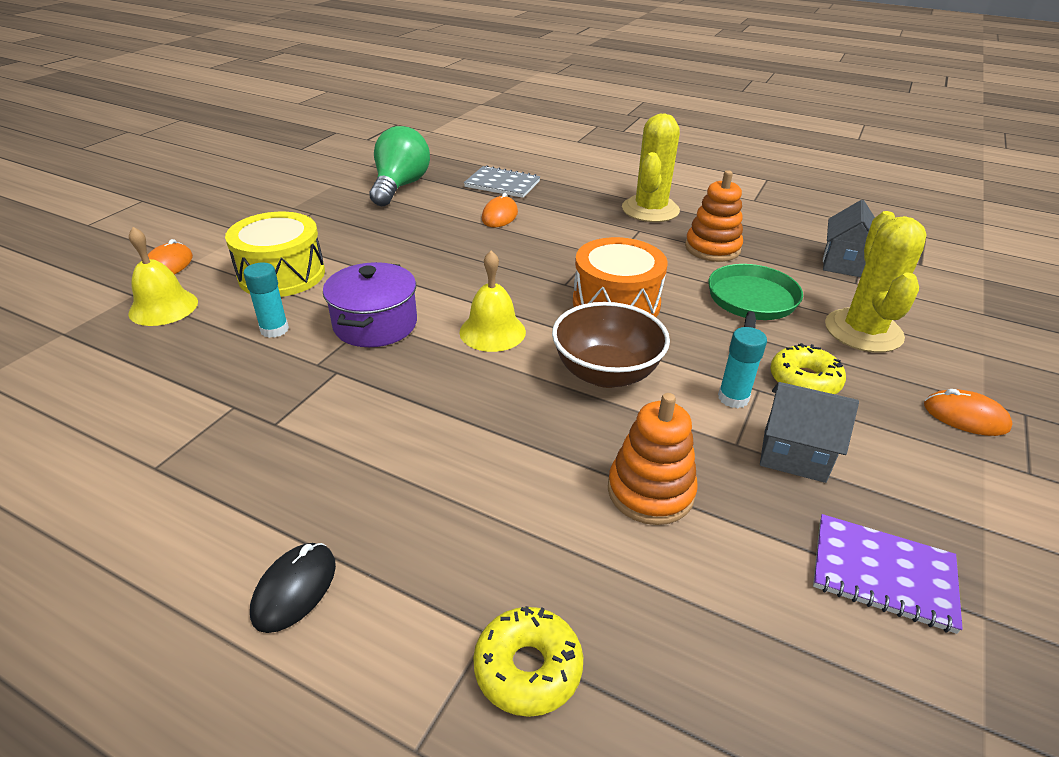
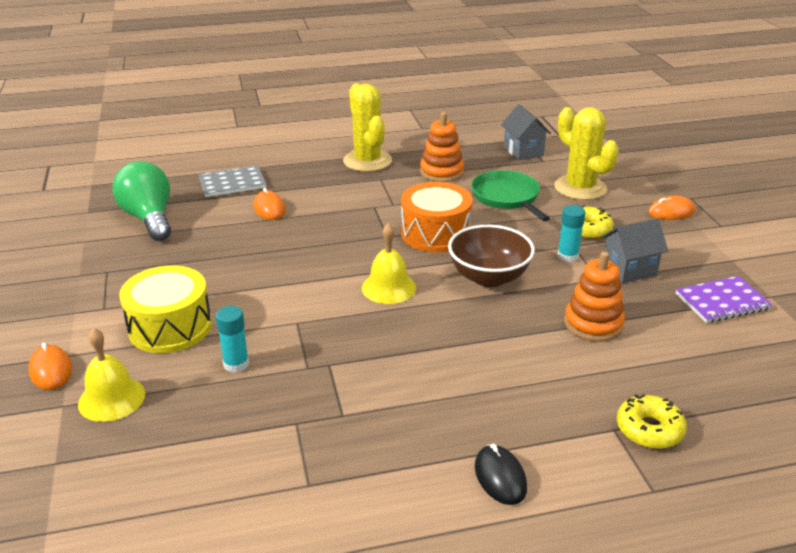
camera: 40 degrees left, 5 degrees down
(375, 324) = (304, 323): purple pot -> none

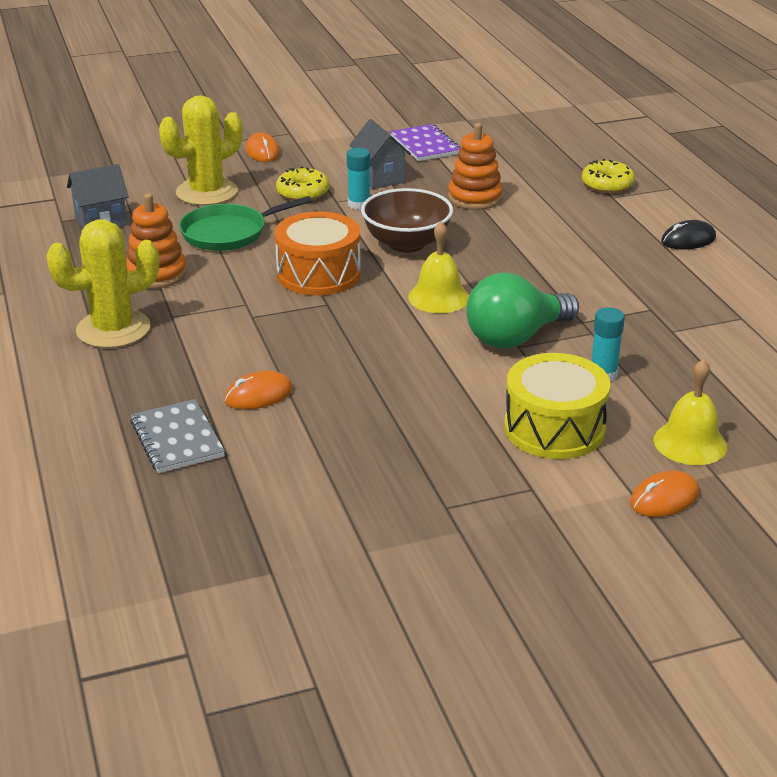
camera: 95 degrees left, 0 degrees up
(149, 218) = (292, 500): green light bulb -> green light bulb (515, 337)

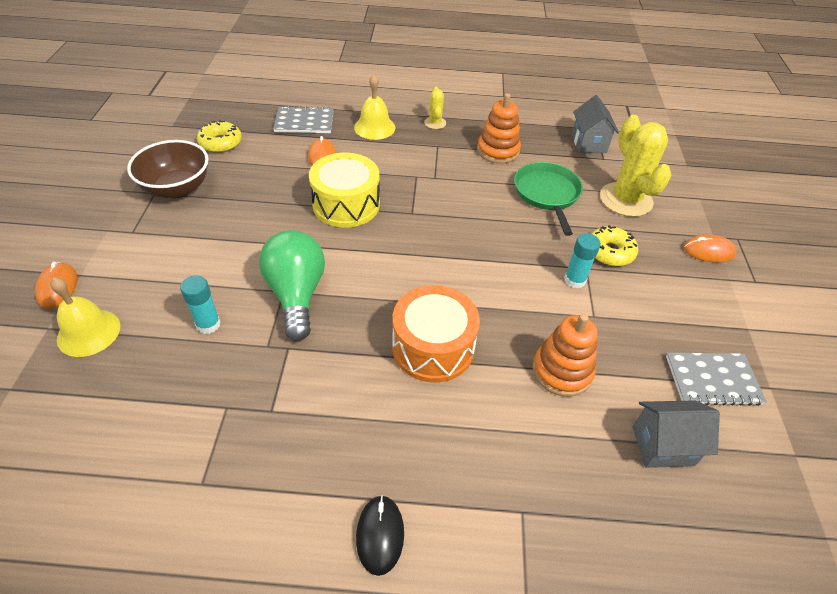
camera: 110 degrees right, 15 degrees up
(113, 329) = (435, 123): yellow cactus -> yellow cactus, size x0.47
(318, 274) = (458, 221): orange drum -> orange drum (433, 347)
(380, 178) = (630, 313): grey house -> grey house (662, 446)
(406, 244) = (484, 285): brown bowl -> brown bowl (177, 188)
(425, 145) = (712, 380): purple notebook -> grey notebook
(439, 297) = (384, 273): yellow bell -> yellow bell (374, 127)
(554, 428) = (174, 267): yellow drum -> yellow drum (346, 204)
(607, 185) = (558, 524): yellow donut -> yellow donut (220, 143)

